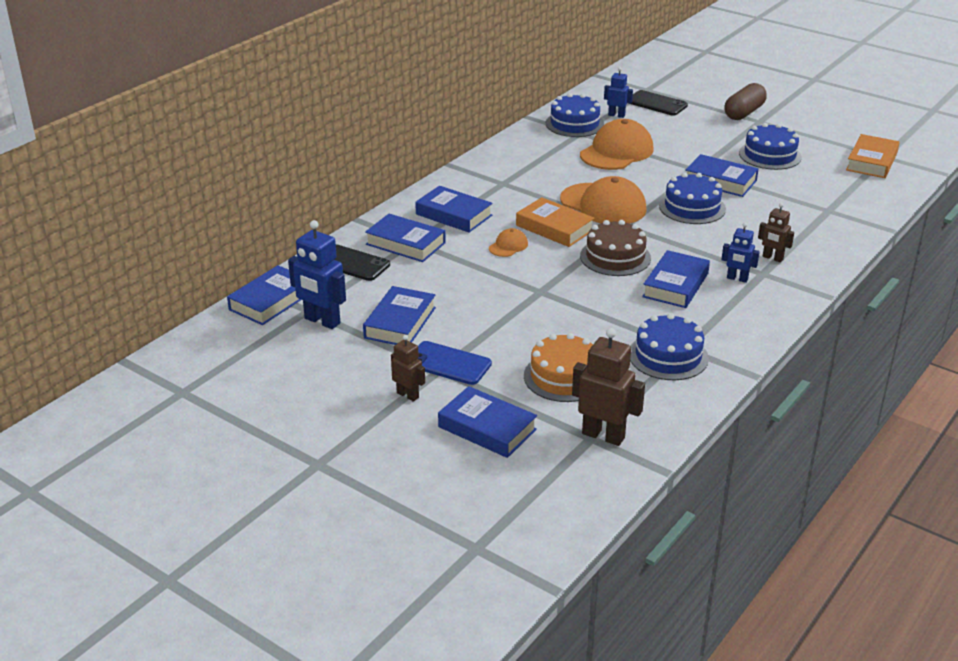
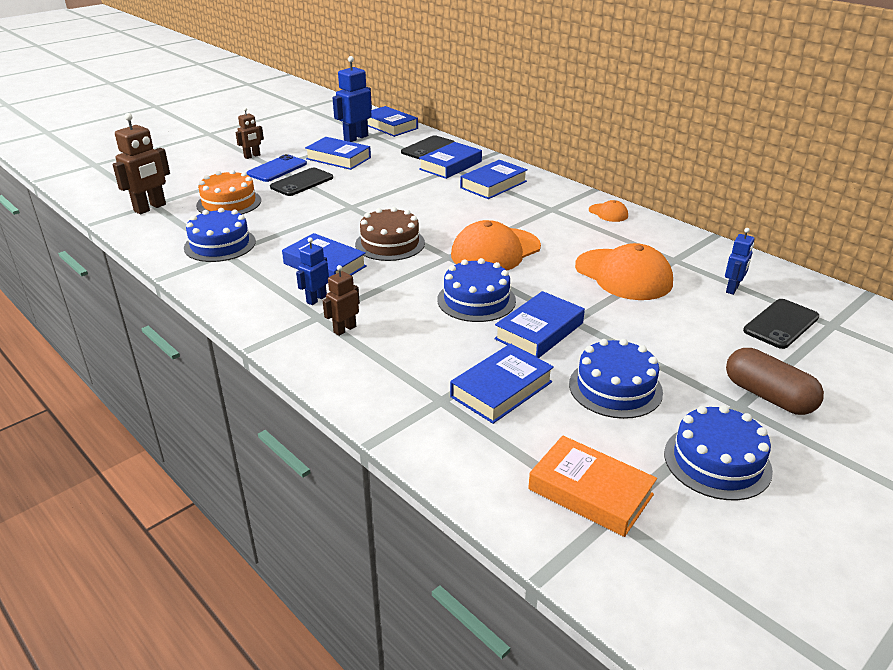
camera: 100 degrees right, 0 degrees up
(486, 336) = (302, 182): none -> black phone
(487, 428) = (196, 175): blue book -> blue book (501, 389)
(508, 246) = (431, 201): orange cap -> orange cap (608, 213)
(554, 228) = (455, 223): orange book -> none
(574, 124) = (700, 259): blue cake -> blue cake (717, 461)

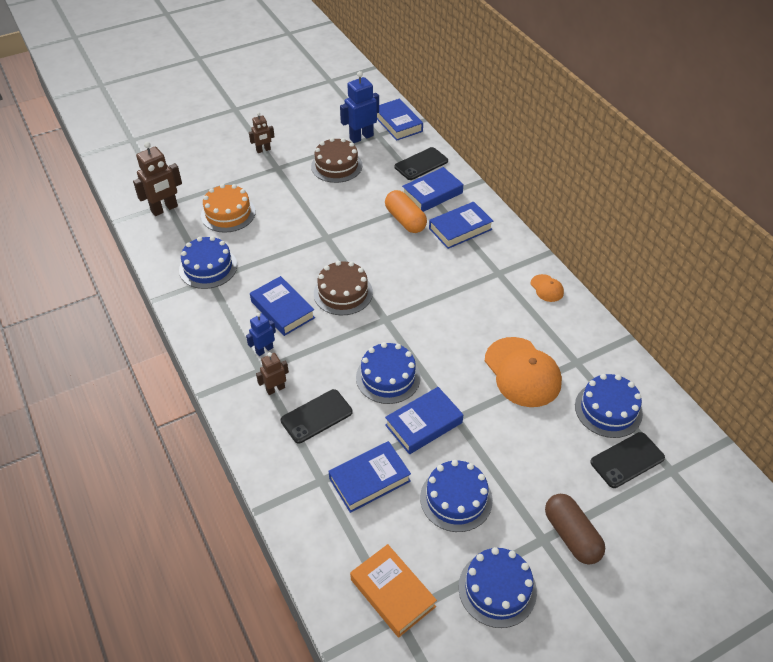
camera: 15 degrees right, 15 degrees up
(277, 169) = (279, 173): blue phone -> none
(302, 182) = (295, 196): black phone -> black phone (316, 416)
(338, 158) = (336, 166): blue book -> brown cake
(432, 185) = (405, 220): none -> orange capsule
(495, 251) = (427, 320): orange cap -> none
(732, 289) = (608, 409): blue robot -> blue cake

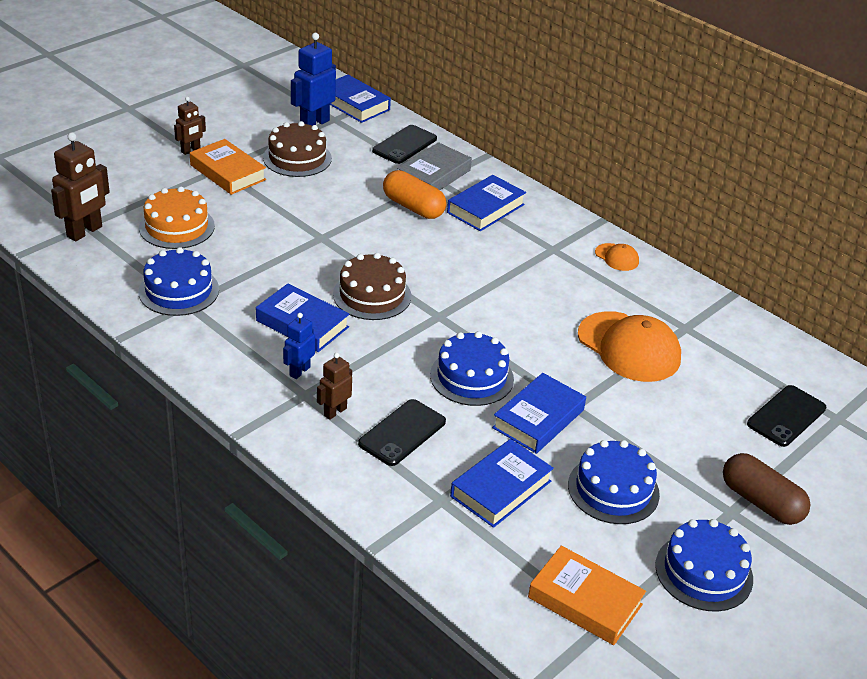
camera: 20 degrees left, 10 degrees down
(282, 172) = (227, 172): none -> orange book
(432, 194) = (433, 175): blue book -> grey book
(608, 409) = (742, 369): blue cake -> none

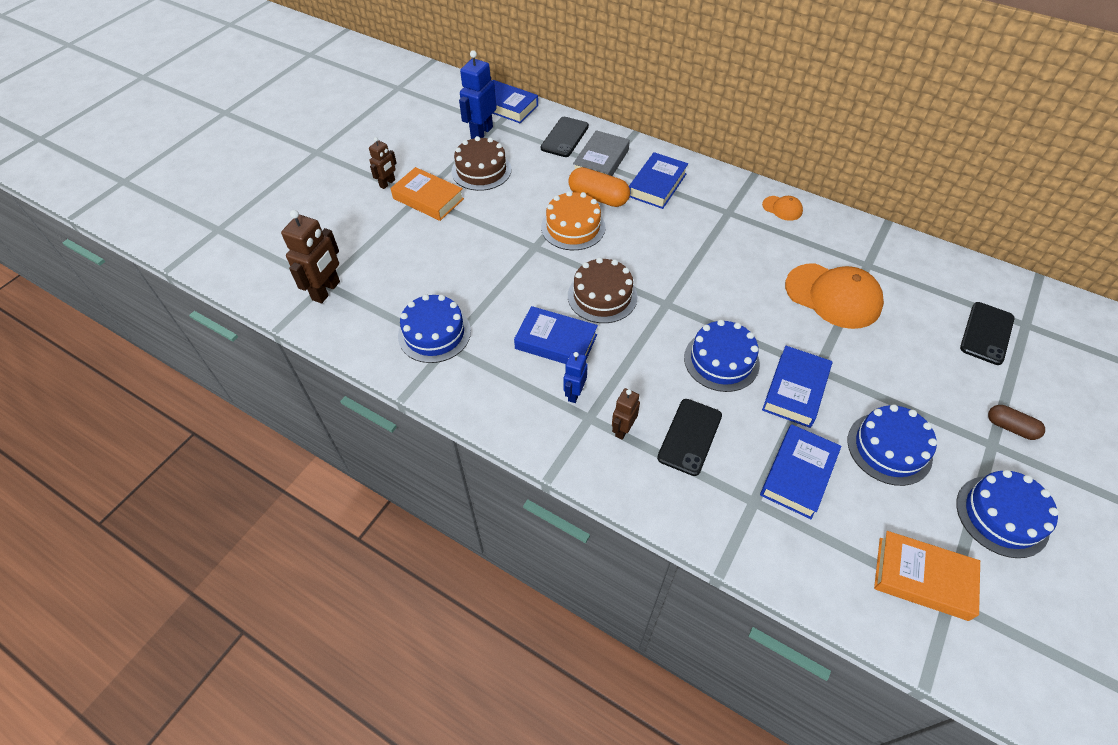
camera: 10 degrees left, 15 degrees up
(176, 227) = (406, 265): orange cake -> orange cake (573, 227)
(761, 502) = (1010, 427): brown capsule -> brown capsule, size x0.61

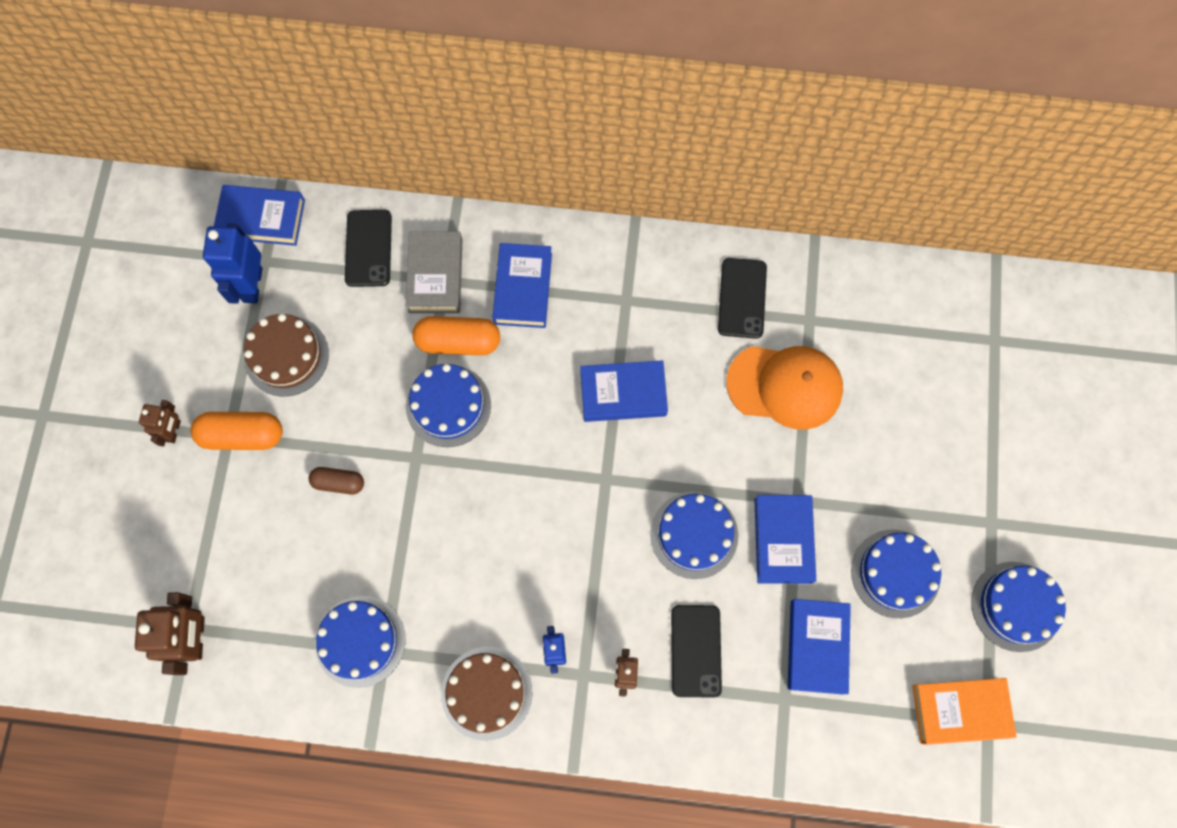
camera: 25 degrees left, 20 degrees up
(428, 199) = (242, 435): orange book -> orange capsule
(556, 342) = (504, 590): blue book -> blue book (623, 393)
(573, 227) = (448, 405): orange cake -> blue cake
(602, 296) = (528, 500): brown cake -> brown cake (486, 693)
(782, 208) = (687, 266): orange cap -> none
(986, 333) = (957, 371): black phone -> black phone (742, 298)
(1010, 427) = (1004, 492): brown capsule -> brown capsule (338, 483)

